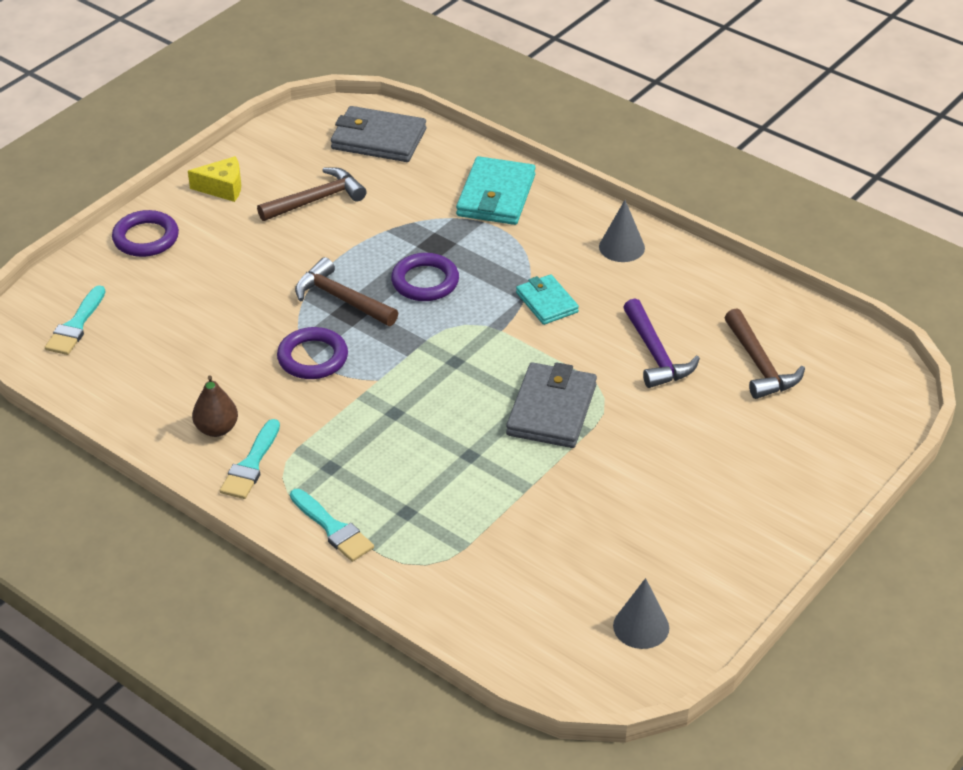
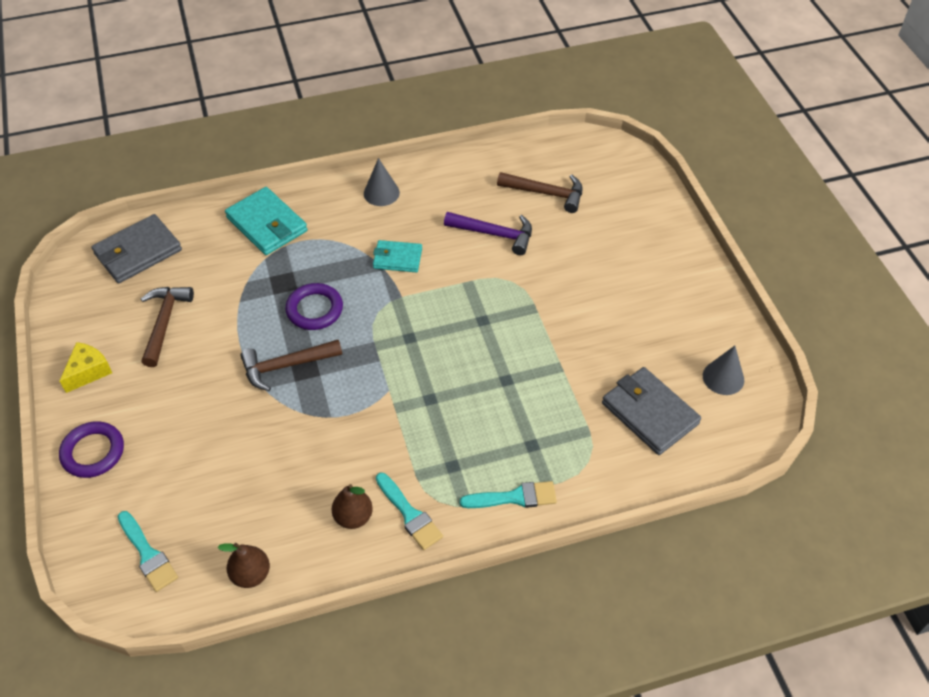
camera: 55 degrees left, 10 degrees up
(106, 396) = (251, 574): none -> brown pear
(312, 358) = (331, 416): purple ring -> none
(551, 410) = (500, 313): grey wallet -> grey wallet (649, 413)

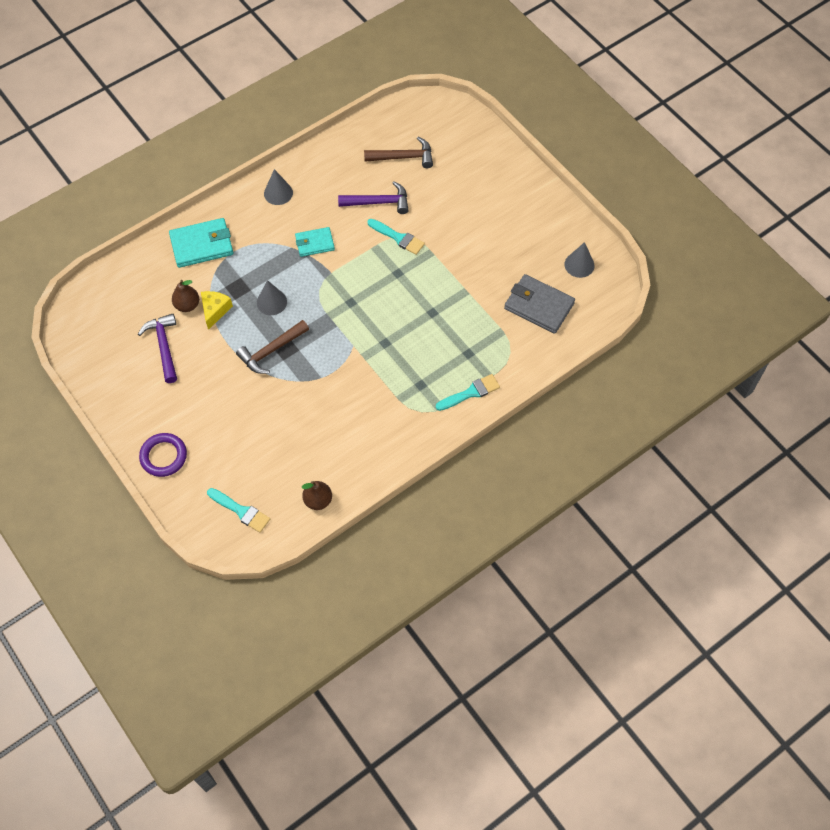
camera: 20 degrees left, 10 degrees up
(88, 371) = (127, 400): yellow cheese -> yellow cheese (215, 310)
(138, 252) = (112, 297): grey wallet -> none
(164, 323) = (164, 346): brown hammer -> purple hammer
(267, 224) = (202, 245): turquoise wallet -> turquoise wallet turned 45 degrees counterclockwise
(314, 309) = (271, 302): purple ring -> grey cone
(353, 517) = (369, 441): brown pear -> brown pear (187, 305)
(409, 514) = (406, 427): turquoise brush -> turquoise brush (398, 238)

